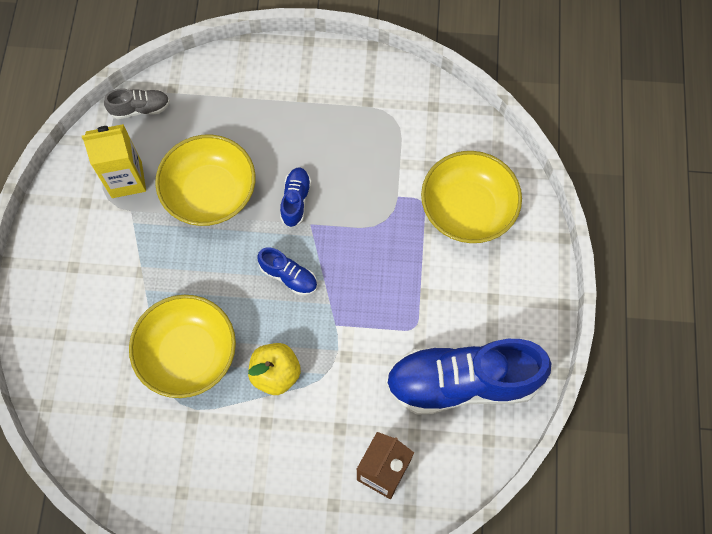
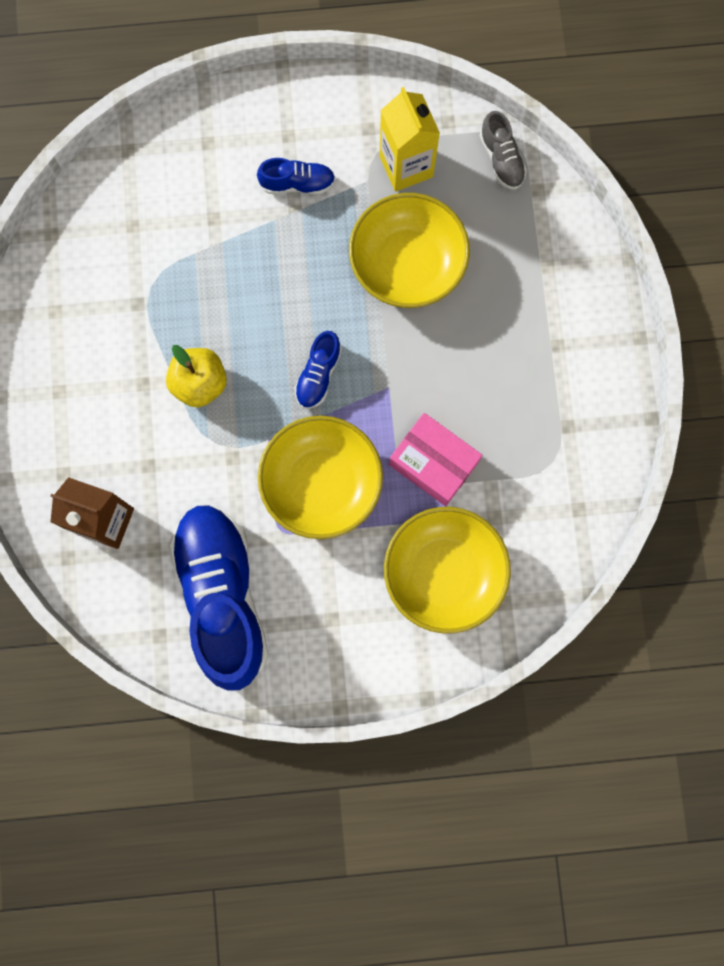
camera: 80 degrees right, 10 degrees up
(188, 354) = (207, 283): yellow bowl -> yellow bowl (321, 483)
(295, 200) = (416, 364): blue shoe -> blue shoe (297, 183)
(379, 201) = (433, 463): none -> pink box

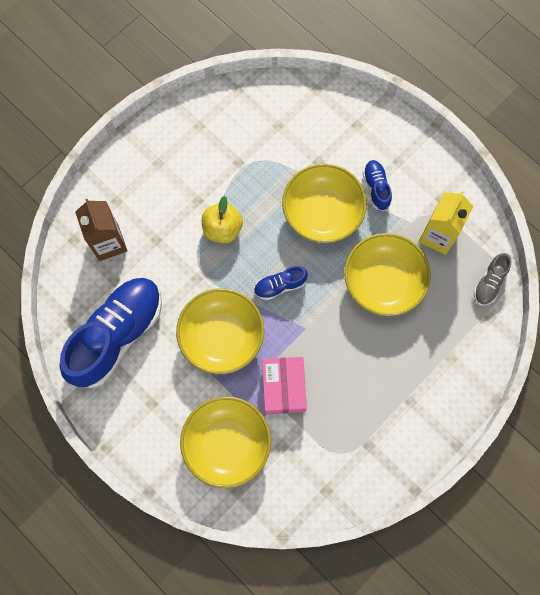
camera: 50 degrees right, 5 degrees down
(275, 262) = (322, 212): none -> yellow bowl
(297, 183) = (376, 188): blue shoe -> blue shoe turned 150 degrees counterclockwise

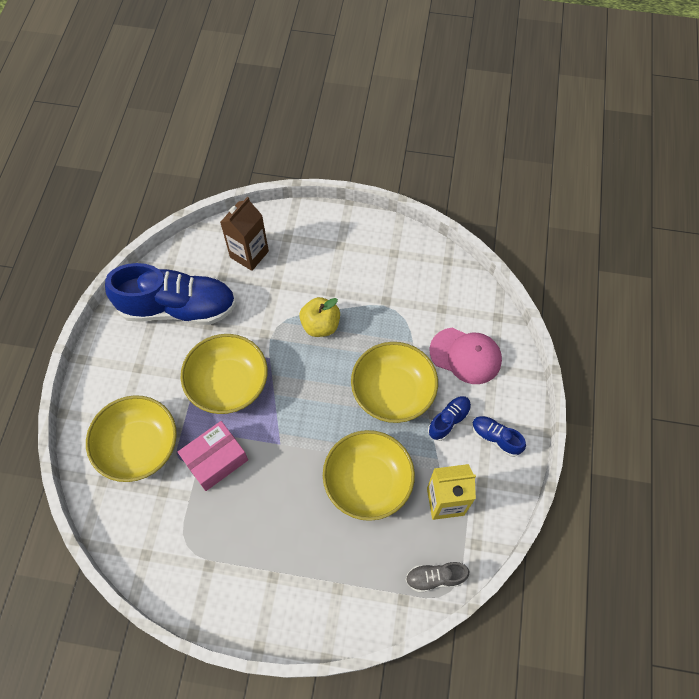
camera: 55 degrees right, 10 degrees down
(280, 286) = (303, 400): blue shoe -> blue shoe (495, 438)
(332, 137) = (465, 355): none -> pink cap

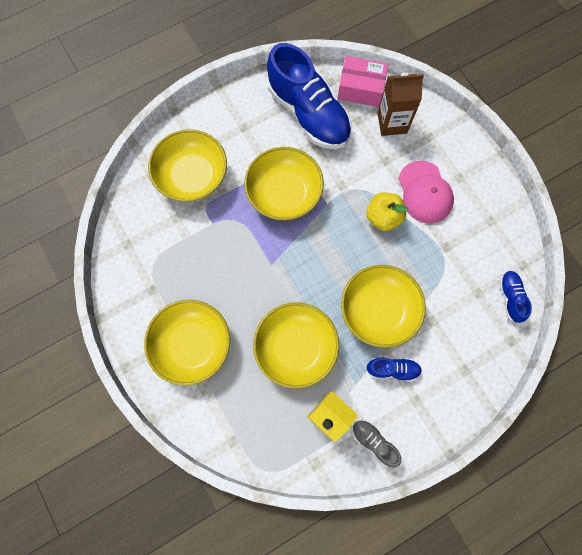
camera: 50 degrees right, 10 degrees up
(215, 460) = (224, 232): pink box -> pink box (361, 88)
(290, 568) = (192, 345): none -> yellow bowl
(435, 578) = (266, 452): grey shoe -> grey shoe (374, 442)
(465, 355) = (456, 341): pink cap -> pink cap (425, 192)
(495, 438) = (409, 416): blue shoe -> blue shoe (510, 298)

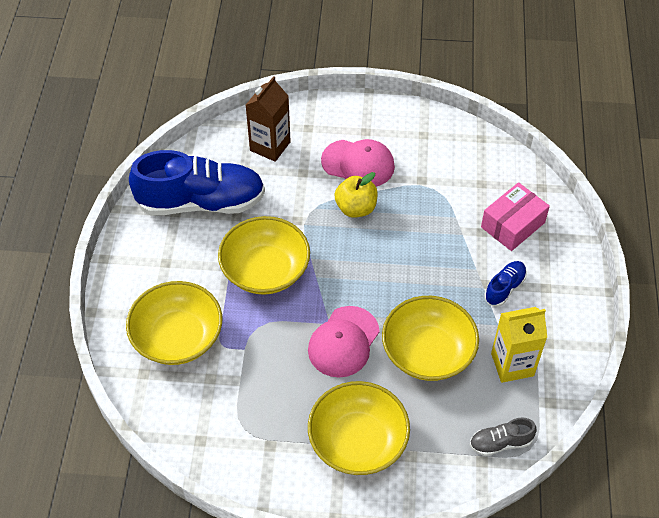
camera: 55 degrees left, 20 degrees down
(263, 284) = (343, 342): none -> pink cap
(361, 88) = (214, 148): pink box -> pink box (512, 225)
(374, 442) = (561, 343): grey shoe -> grey shoe (500, 443)
(378, 310) = (441, 265): yellow bowl -> none
(510, 298) = (503, 165): blue shoe -> none

